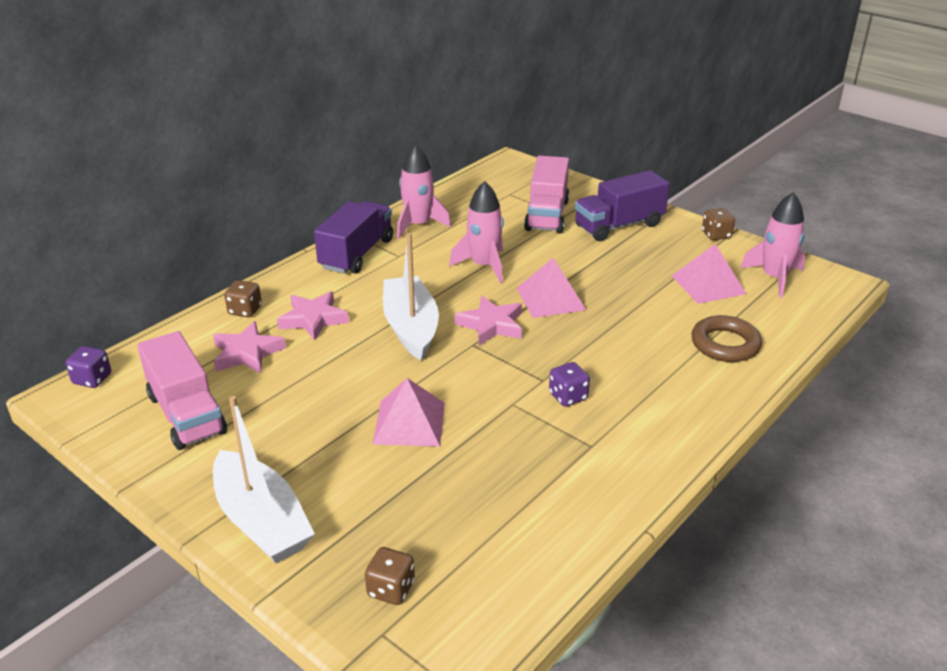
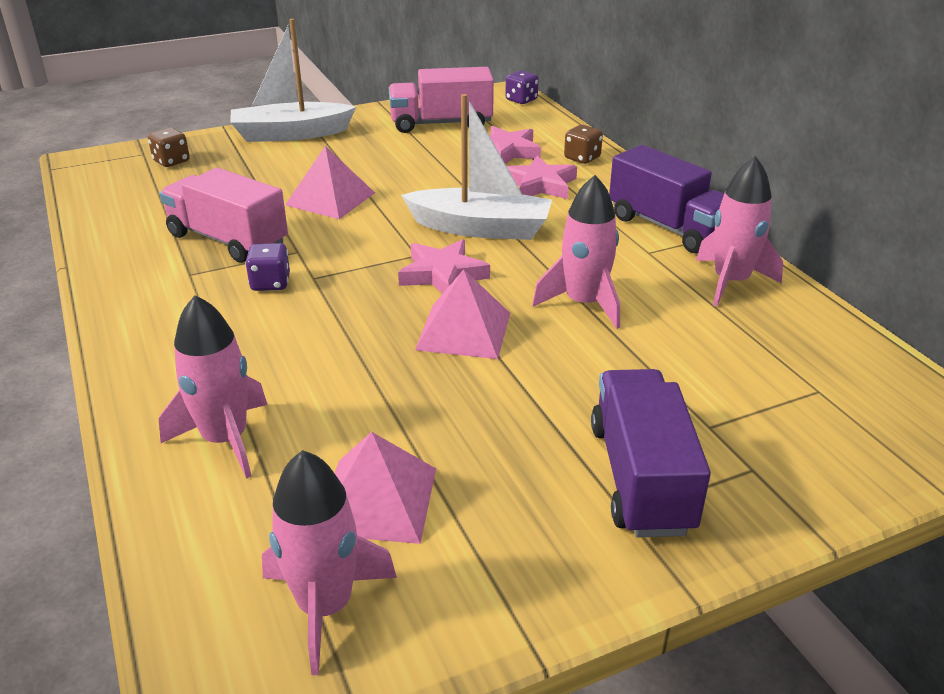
camera: 115 degrees right, 0 degrees up
(547, 215) = (718, 406): pink truck -> pink truck (228, 240)
(716, 235) = (533, 606): brown dice -> none
(725, 344) = (225, 439): brown ring -> pink rocket

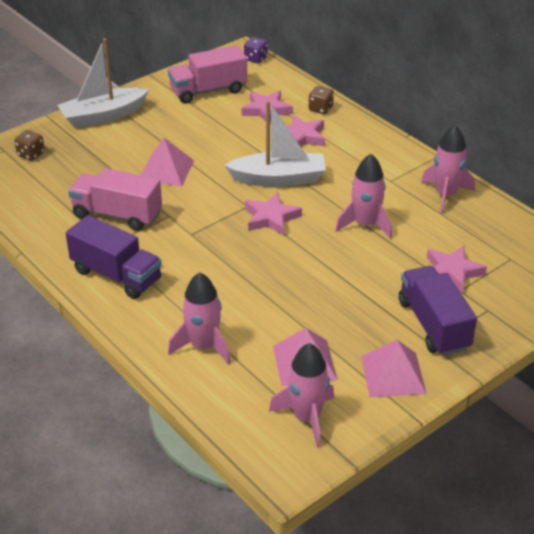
camera: 15 degrees left, 5 degrees up
(270, 283) = (166, 242): purple dice -> none
(464, 330) = (303, 255): pink pyramid -> pink pyramid (393, 374)
(668, 227) = (396, 159): purple truck -> purple truck (116, 275)
(706, 395) = (452, 272): none -> pink star

